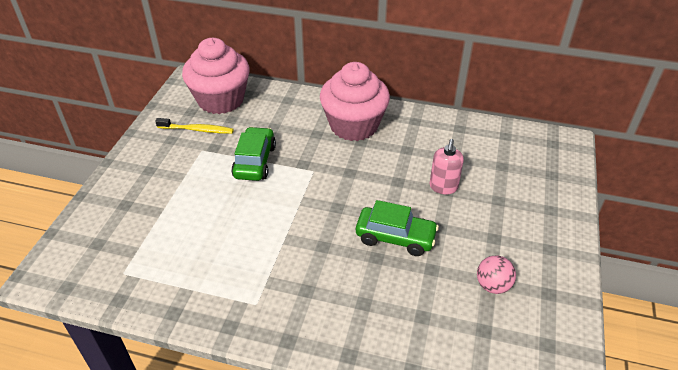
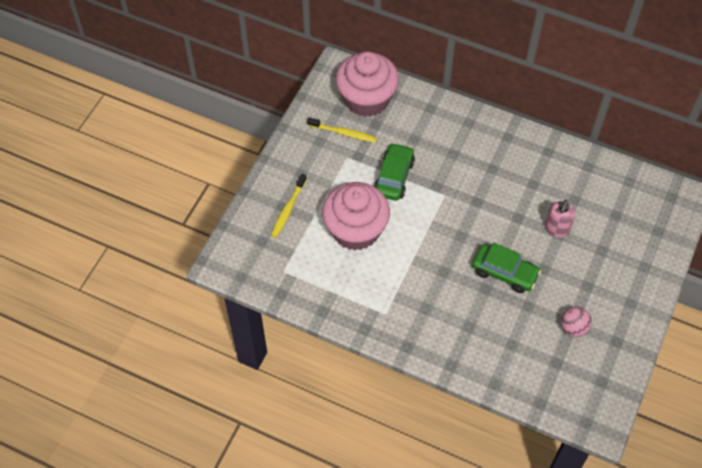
camera: 10 degrees right, 15 degrees up
(132, 206) = (288, 209): none -> yellow toothbrush
(354, 125) = (489, 149): pink cupcake -> pink cupcake (356, 230)

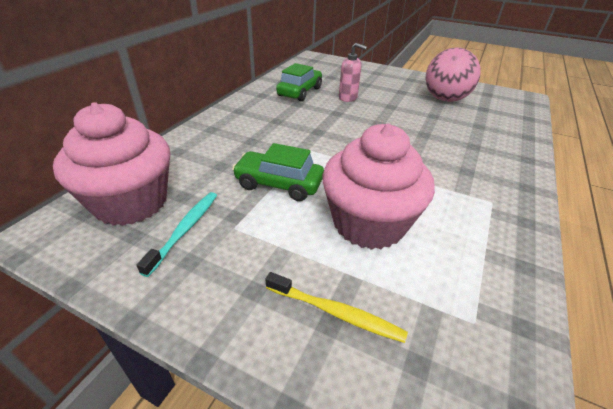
camera: 90 degrees left, 20 degrees down
(343, 133) = (185, 230): yellow toothbrush -> turquoise toothbrush
(504, 273) = (402, 123): green car -> green car (300, 92)
(573, 328) = (445, 99): pink ball -> pink ball, size x1.91

